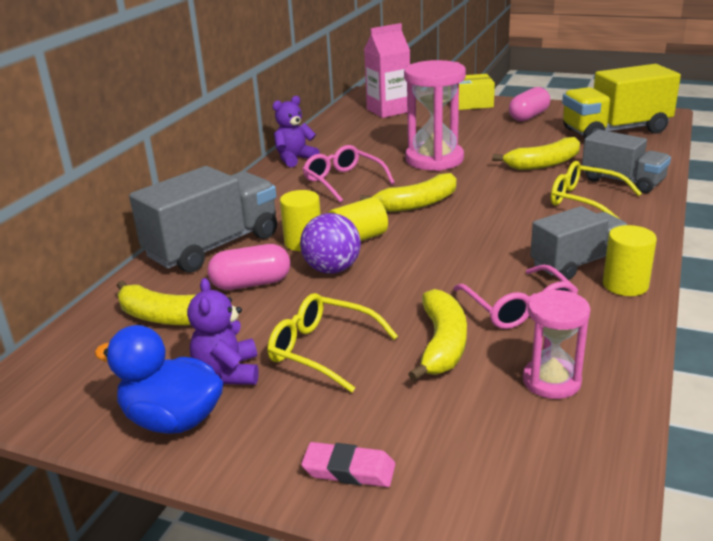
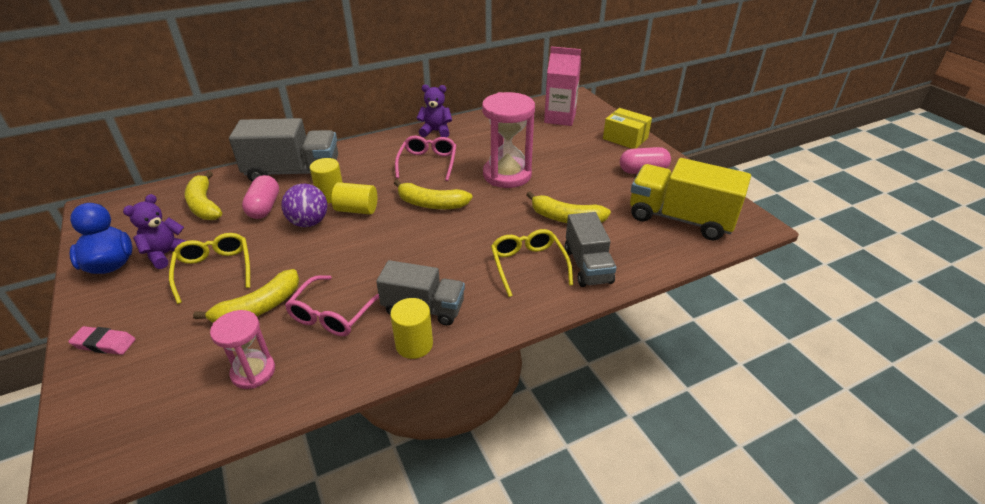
camera: 40 degrees right, 10 degrees up
(251, 283) = (264, 207): pink capsule -> pink capsule turned 60 degrees clockwise
(349, 470) = (104, 343): pink eraser -> pink eraser turned 45 degrees counterclockwise

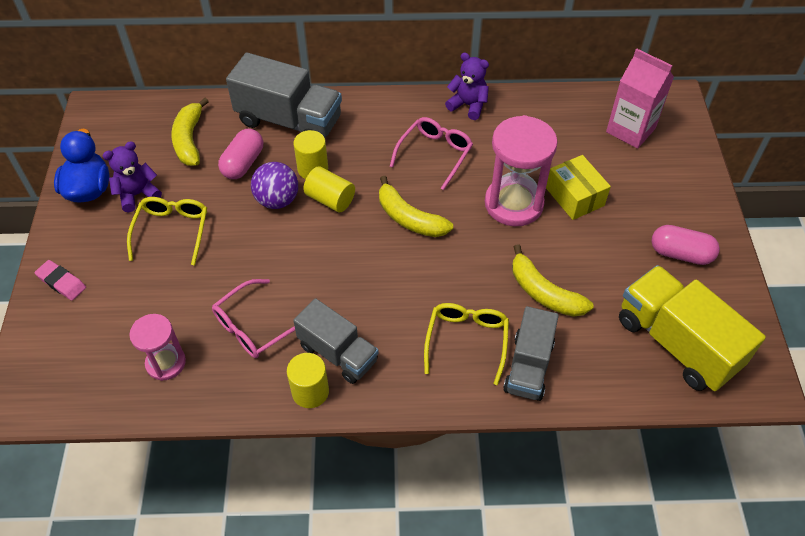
camera: 25 degrees right, 15 degrees up
(258, 308) = (194, 292): yellow banana -> none
(625, 138) = (693, 192): yellow box -> yellow box (574, 197)

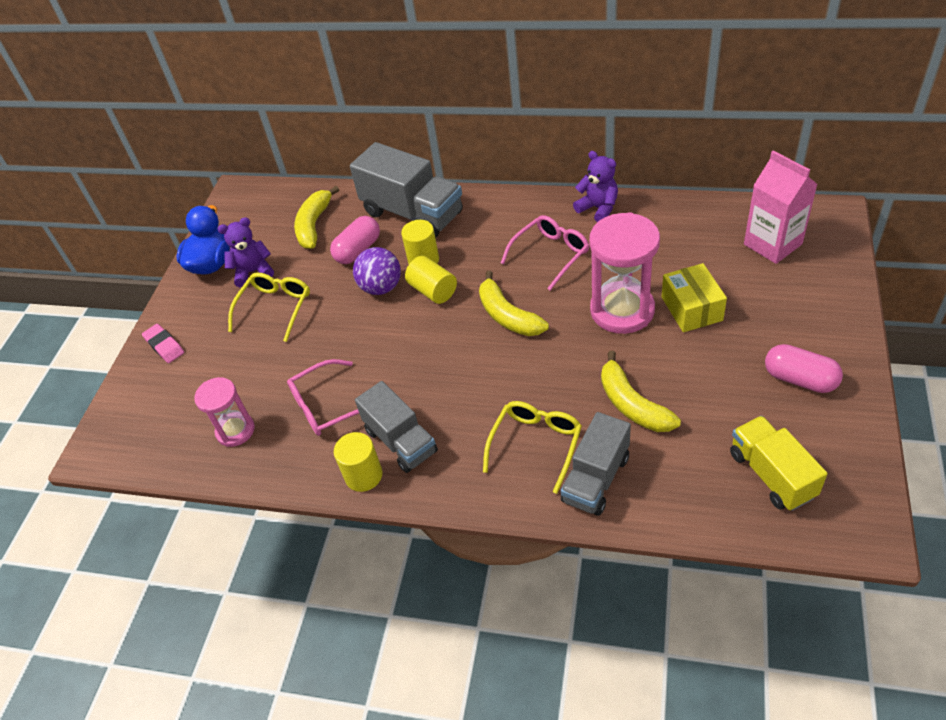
camera: 20 degrees right, 5 degrees down
(676, 343) = (771, 474): yellow truck -> yellow truck, size x0.65

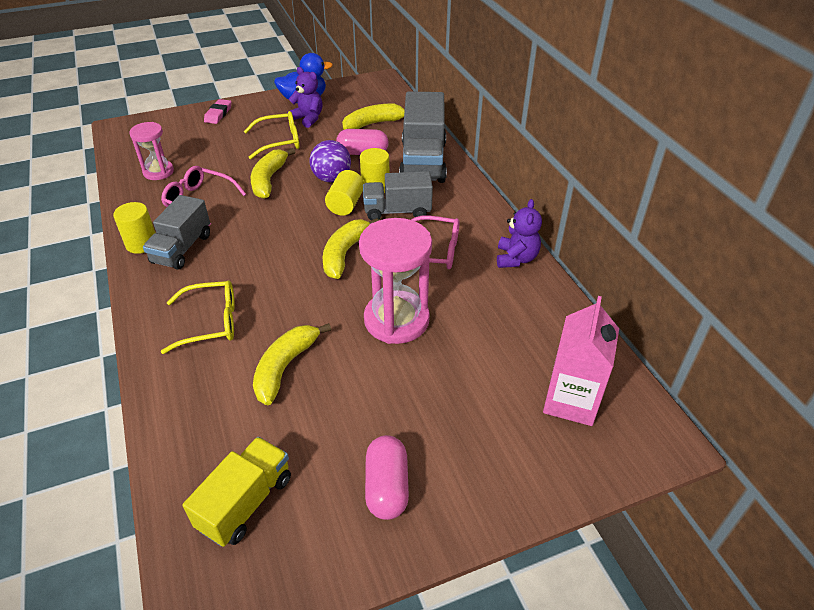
camera: 50 degrees right, 5 degrees down
(339, 337) = (269, 180): none -> yellow banana
(595, 479) = (189, 373): grey truck -> grey truck (397, 211)
(691, 309) = (431, 367): yellow box -> none

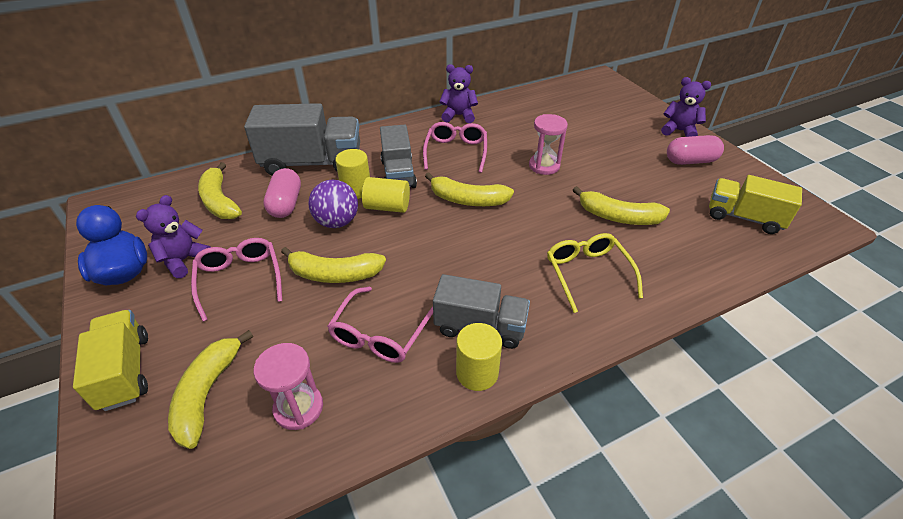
camera: 95 degrees left, 0 degrees up
(187, 141) = (208, 393): none -> yellow banana
(218, 114) = (125, 371): pink eraser -> yellow truck
(279, 141) = (240, 279): yellow glasses -> pink glasses
(396, 320) = (544, 166): pink hourglass -> pink hourglass, size x0.59
(476, 503) = (679, 131): none -> purple teddy bear
(571, 401) = (588, 101): pink carton -> none

